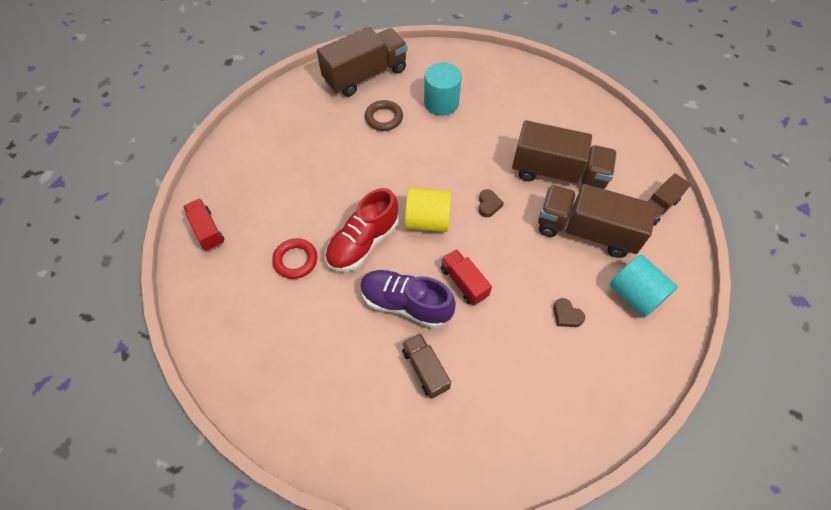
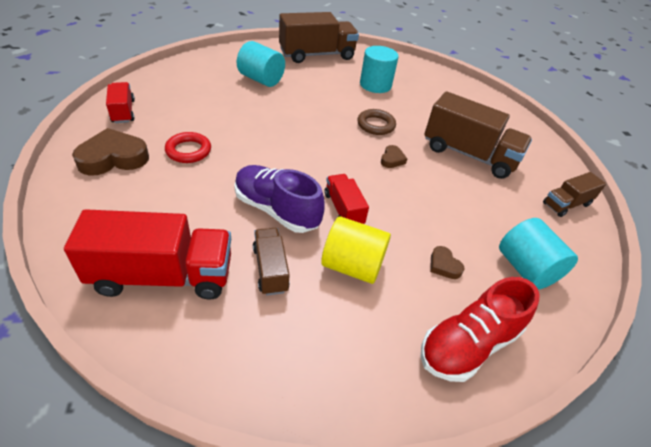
camera: 10 degrees right, 15 degrees down
(230, 294) = (113, 158): none -> brown heart
(322, 135) = (261, 79): none -> turquoise cylinder
(340, 407) = (163, 276): none -> red truck
(363, 242) = (259, 155): red shoe -> red shoe (468, 344)
(384, 118) = (320, 82): brown ring -> brown ring (376, 125)
(427, 220) = (328, 155): yellow cylinder -> yellow cylinder (352, 266)
(586, 231) = (485, 203): brown truck -> none

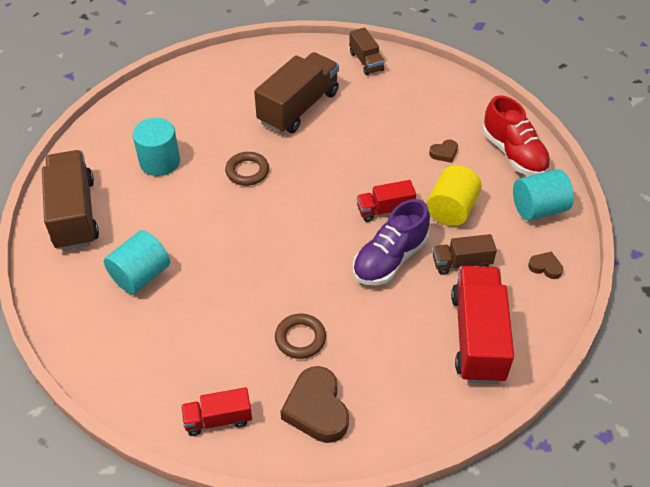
camera: 80 degrees left, 5 degrees up
(188, 151) = (300, 338): red ring -> brown ring
(392, 159) = (308, 166): brown heart -> brown heart (545, 267)
(526, 269) = (441, 106): turquoise cylinder -> turquoise cylinder (538, 209)

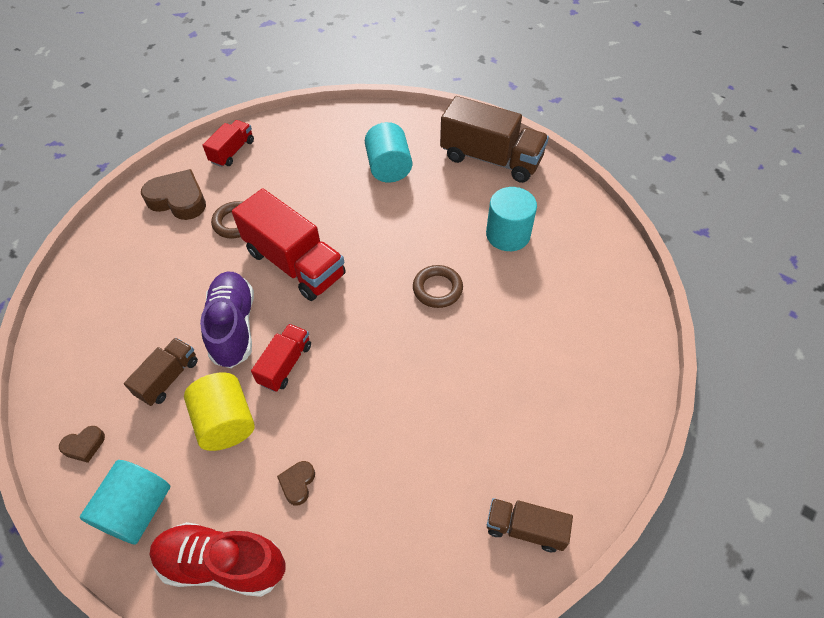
camera: 130 degrees right, 5 degrees up
(298, 107) = (494, 390): brown truck -> none
(477, 337) = (102, 330): red truck -> red truck (295, 263)

